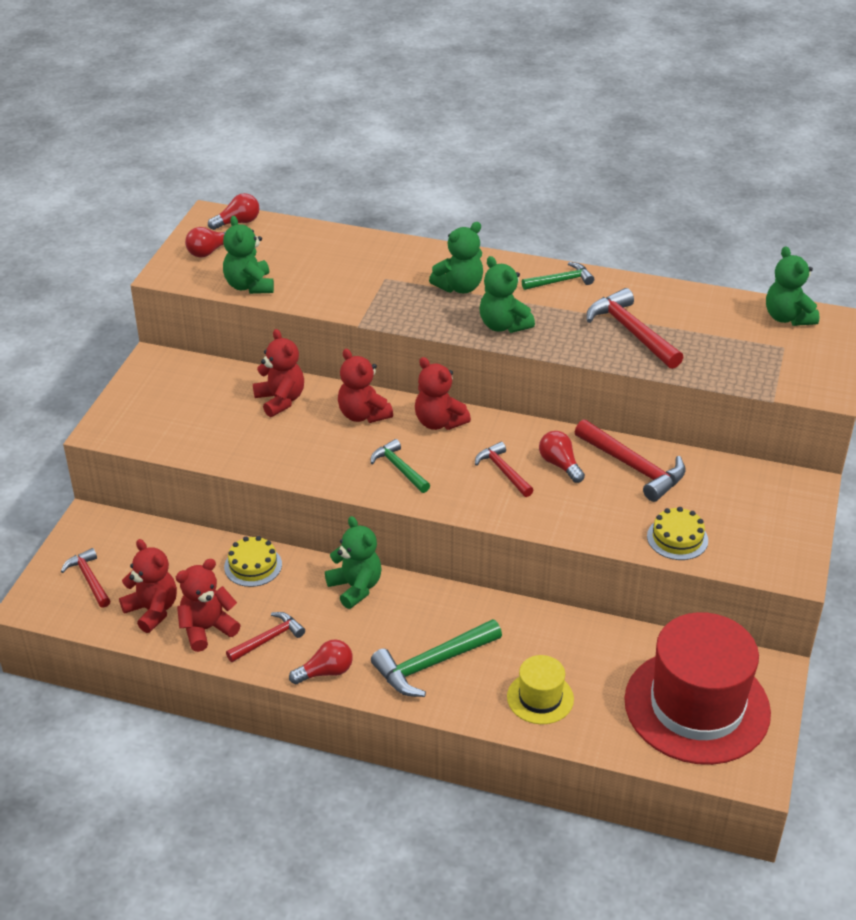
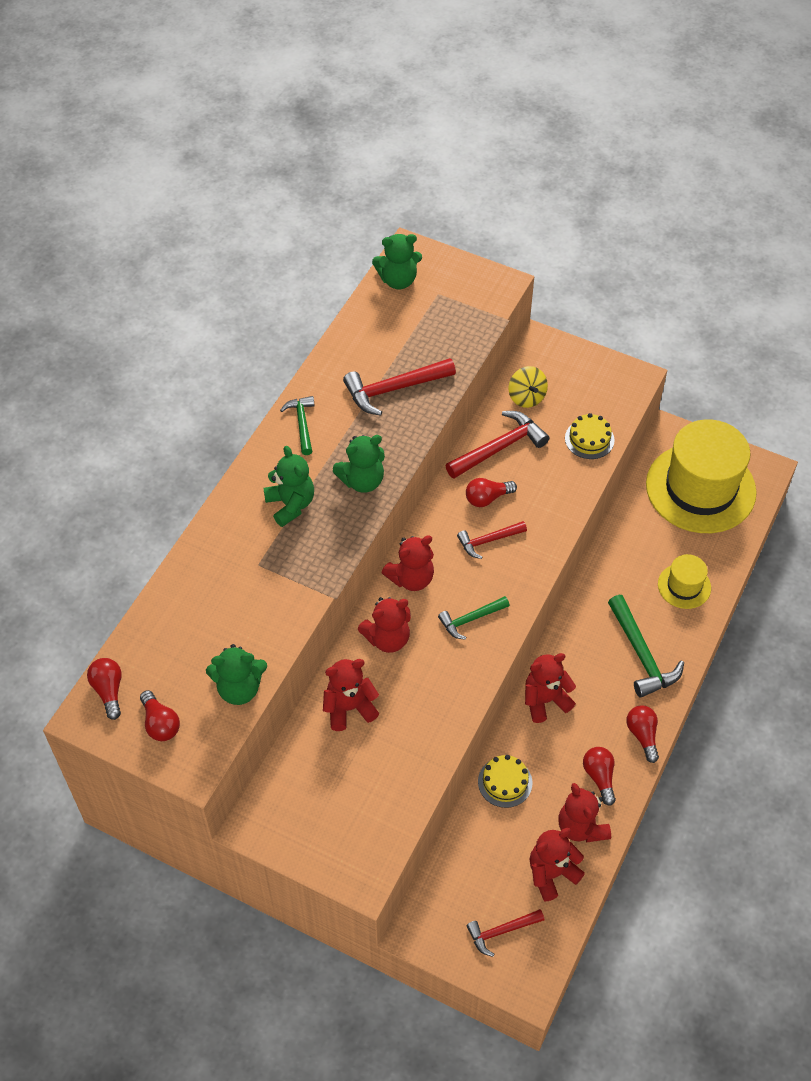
camera: 80 degrees left, 15 degrees up
(268, 639) = (599, 777): red hammer -> red light bulb
(355, 587) = (545, 700): green teddy bear -> red teddy bear
(697, 706) = (700, 488): red hat -> yellow hat
(717, 481) = (526, 397): none -> yellow spinning top

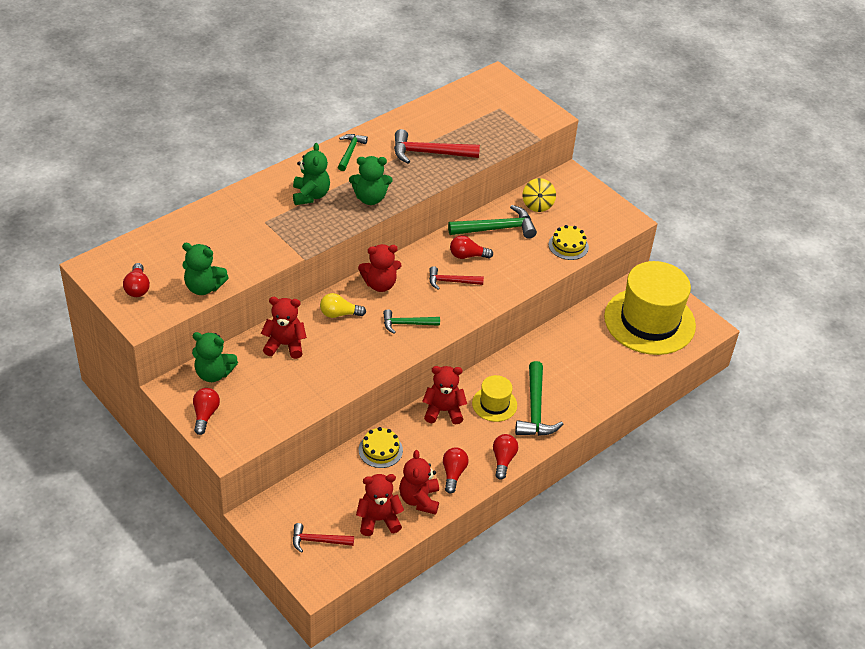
camera: 20 degrees right, 10 degrees down
(109, 690) = (116, 257): red light bulb -> red light bulb (205, 415)
(387, 638) = (339, 314): red teddy bear -> yellow light bulb
(398, 280) = (475, 91): green teddy bear -> green teddy bear (213, 373)
(499, 447) = (497, 228): red hammer -> green hammer
(684, 586) = (596, 378): yellow hat -> yellow hat (494, 404)

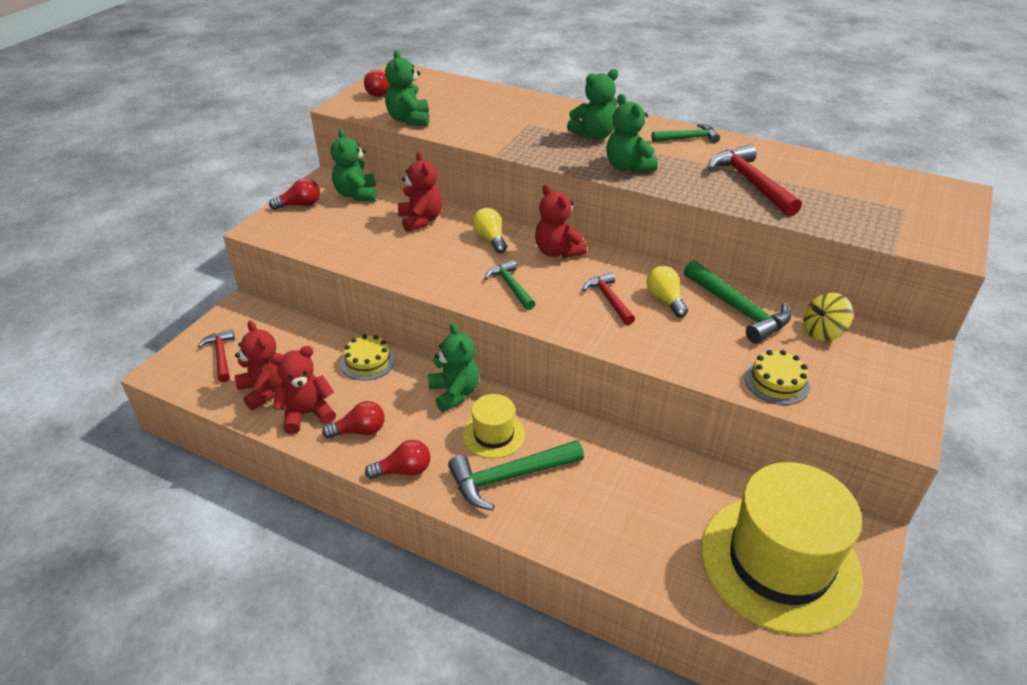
camera: 70 degrees right, 5 degrees down
(443, 411) = (455, 393): red teddy bear -> green teddy bear
(467, 256) = (665, 299): red light bulb -> yellow light bulb

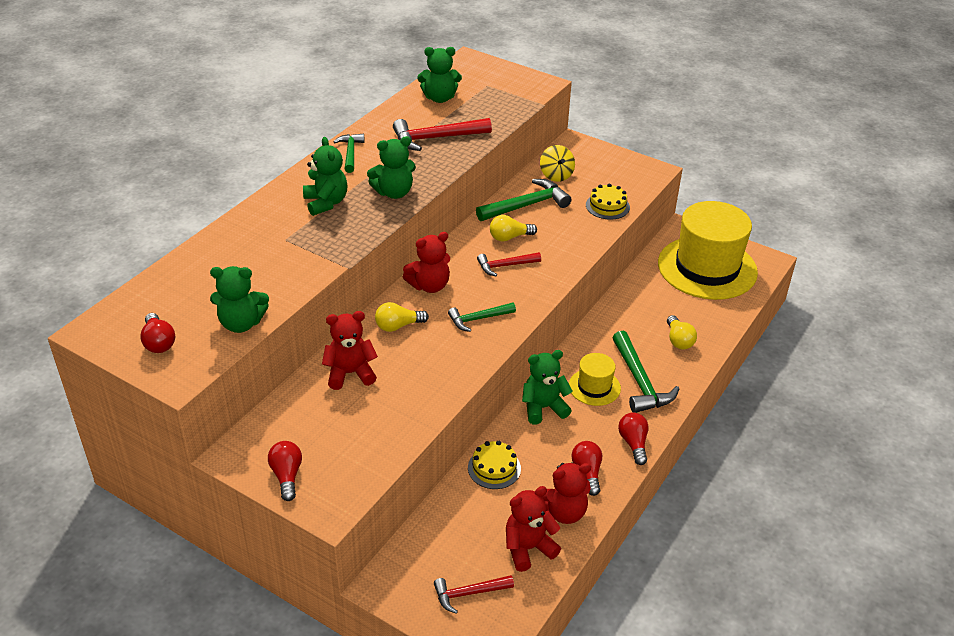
camera: 85 degrees left, 0 degrees up
(307, 414) = (563, 512): red teddy bear -> red teddy bear turned 90 degrees counterclockwise
(356, 194) = (278, 425): green teddy bear -> green teddy bear (439, 98)
(598, 520) = (678, 340): none -> yellow light bulb

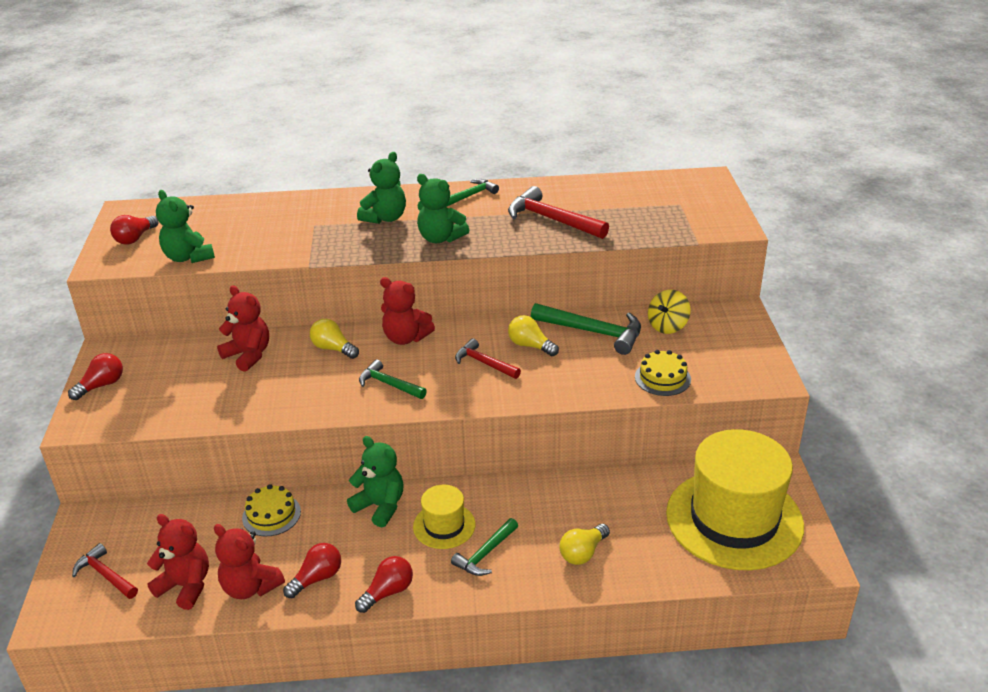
camera: 55 degrees right, 5 degrees down
(439, 98) = (618, 193): green teddy bear -> none
(640, 382) = (485, 554): green hammer -> green hammer, size x0.61

